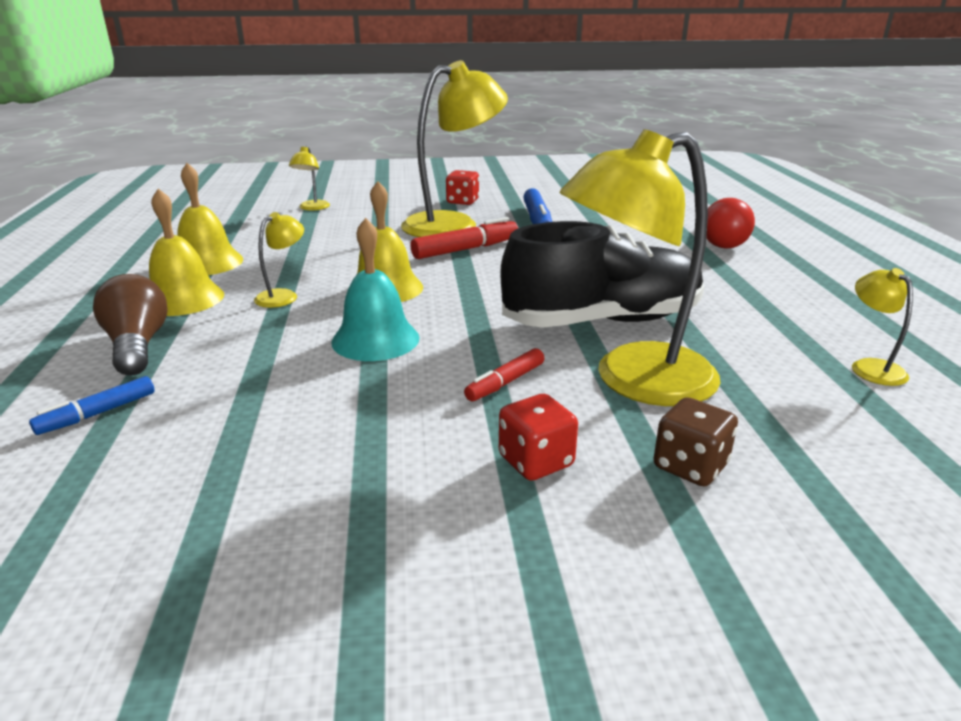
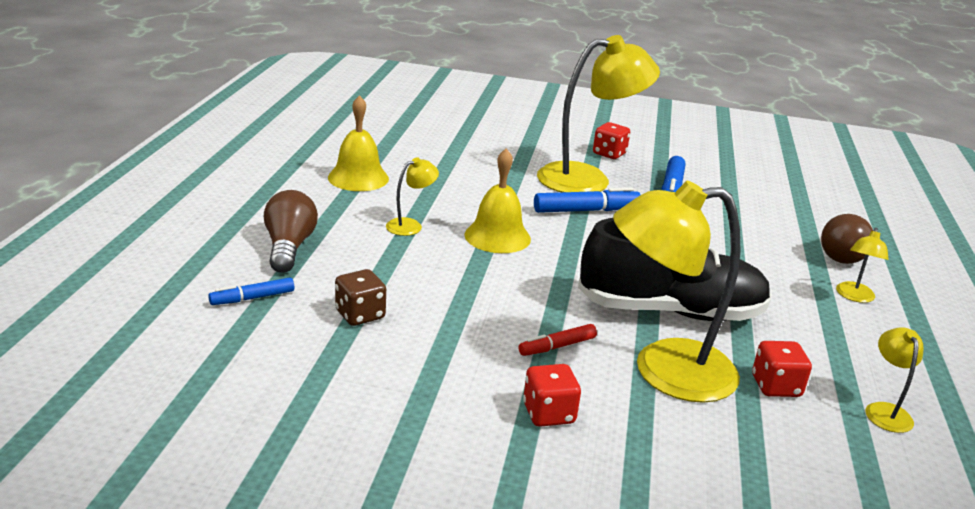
camera: 15 degrees right, 0 degrees up
(183, 299) = (331, 211): yellow bell -> none
(312, 208) = (465, 134): yellow lamp -> yellow lamp (854, 297)
(375, 339) = (470, 284): turquoise bell -> none
(465, 249) = (585, 210): red marker -> blue marker
(690, 466) = (664, 448): brown dice -> brown dice (360, 315)
(720, 241) = (842, 253): red light bulb -> brown light bulb
(754, 369) = (776, 386): none -> red dice

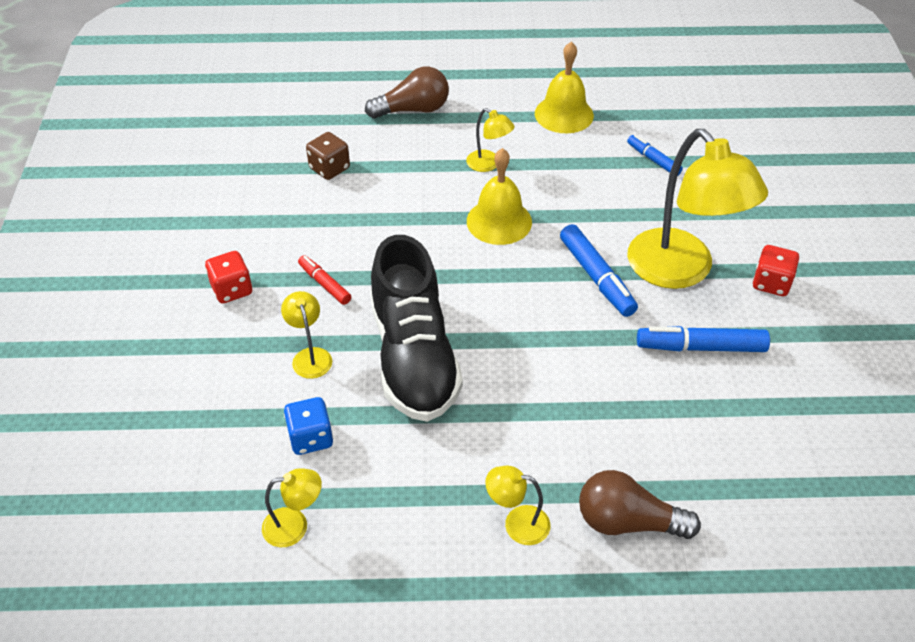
camera: 80 degrees right, 20 degrees up
(252, 298) = (331, 113): blue marker -> blue marker (653, 160)
(664, 371) = (310, 356): yellow lamp -> yellow lamp, size x0.44
(776, 386) = (311, 438): red dice -> blue dice

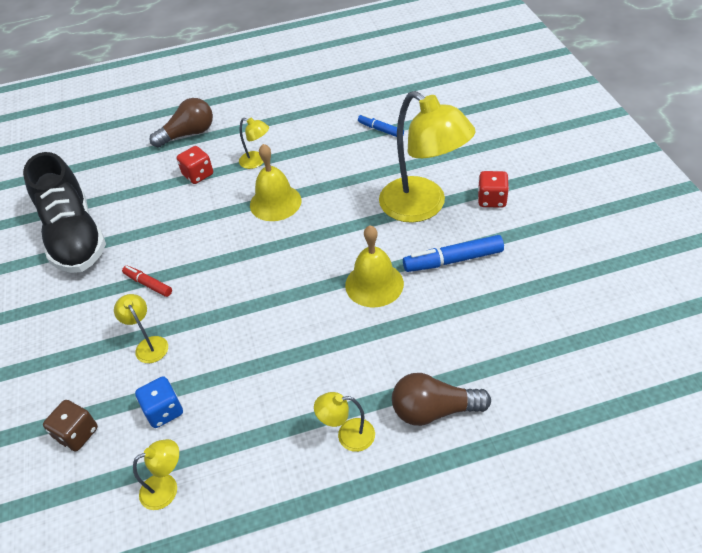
camera: 10 degrees left, 0 degrees up
(232, 289) = (72, 307): red dice -> red dice (198, 175)
(329, 168) = (132, 193): brown dice -> brown dice (77, 434)
(414, 357) = (233, 324): black shoe -> black shoe (74, 236)
(564, 114) = (305, 112): yellow bell -> yellow bell (374, 284)
(596, 277) = (360, 227): blue marker -> none

